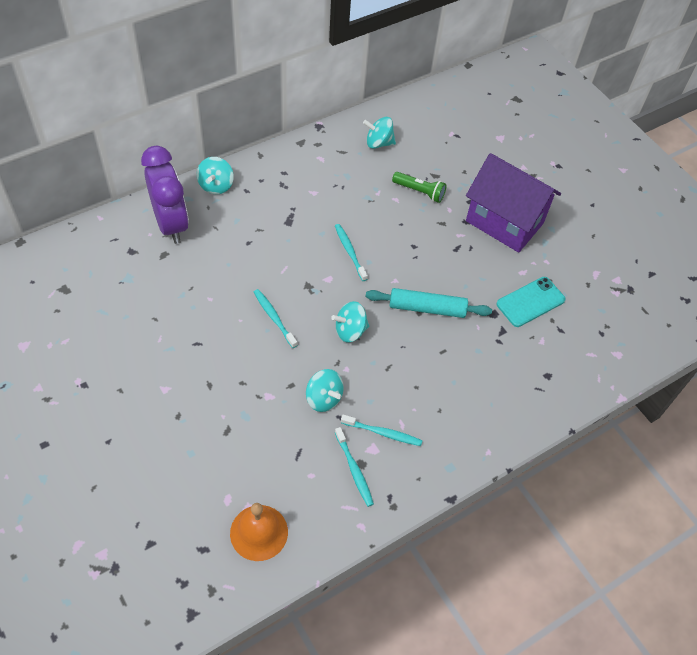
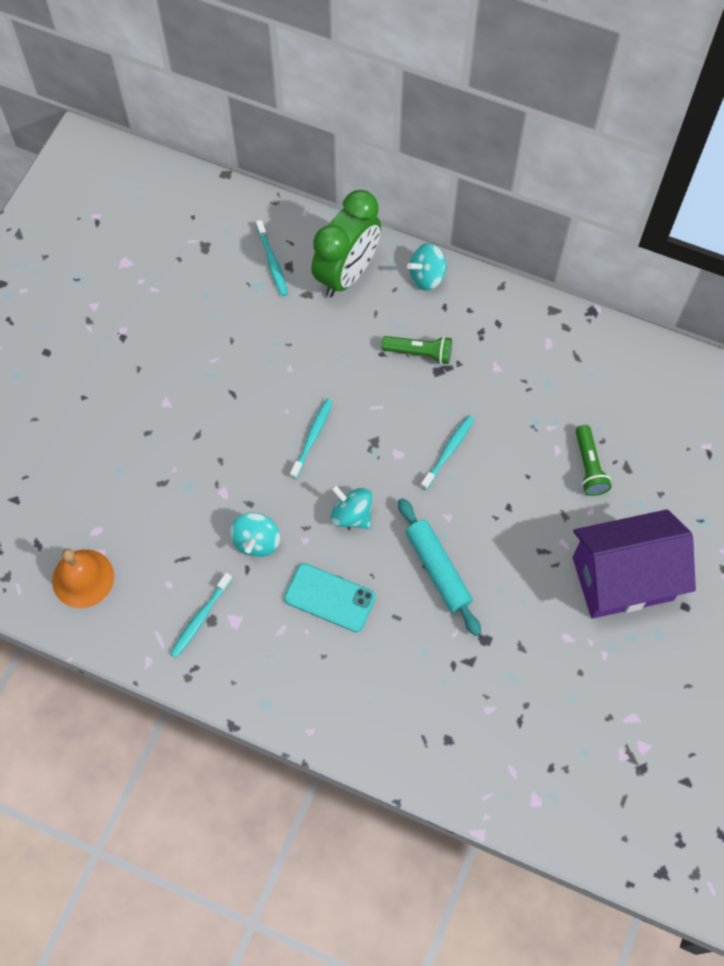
camera: 60 degrees right, 10 degrees up
(171, 224) = (347, 274): purple clock -> green clock
(267, 223) = (419, 353): none -> green flashlight
(378, 143) = (622, 383): turquoise spinning top -> none
(383, 433) = (258, 619): turquoise toothbrush -> turquoise toothbrush (272, 262)
(504, 222) = (622, 578): purple house -> purple house turned 75 degrees clockwise
(530, 302) = (532, 668): turquoise phone -> turquoise phone (330, 597)

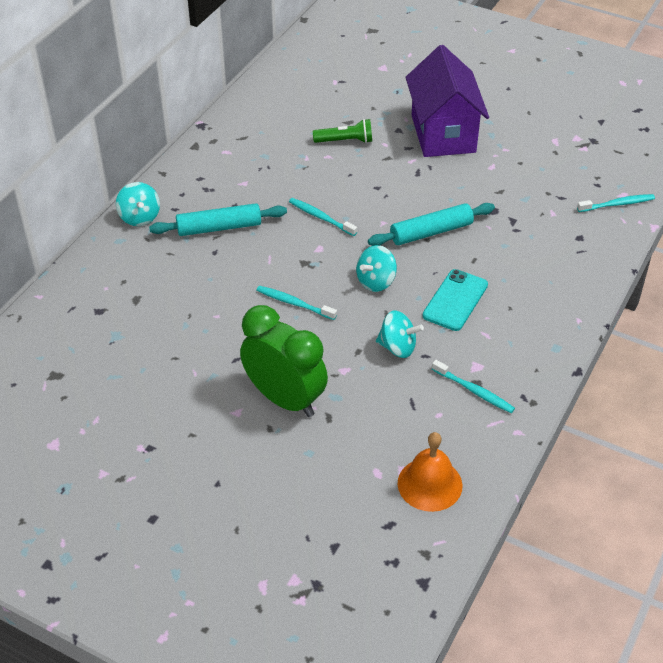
camera: 85 degrees left, 20 degrees down
(272, 262) = (91, 322): turquoise toothbrush -> turquoise toothbrush (617, 204)
(347, 274) = (121, 269): green clock -> green clock (285, 399)
(419, 353) = (219, 227): green flashlight -> turquoise rolling pin

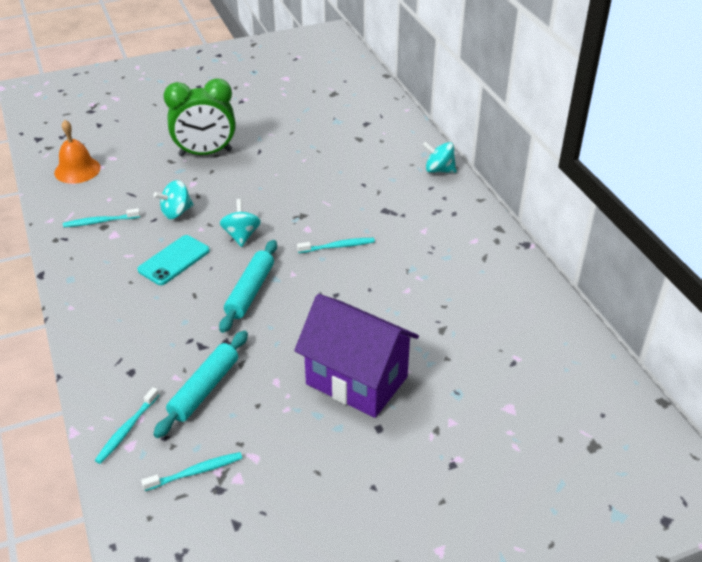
camera: 130 degrees right, 5 degrees down
(219, 227) = (386, 197): turquoise rolling pin -> turquoise rolling pin (204, 389)
(294, 303) = (272, 192): turquoise toothbrush -> turquoise toothbrush (196, 472)
(345, 141) = (416, 311): green flashlight -> none
(455, 300) = (174, 260): turquoise phone -> turquoise phone turned 60 degrees clockwise

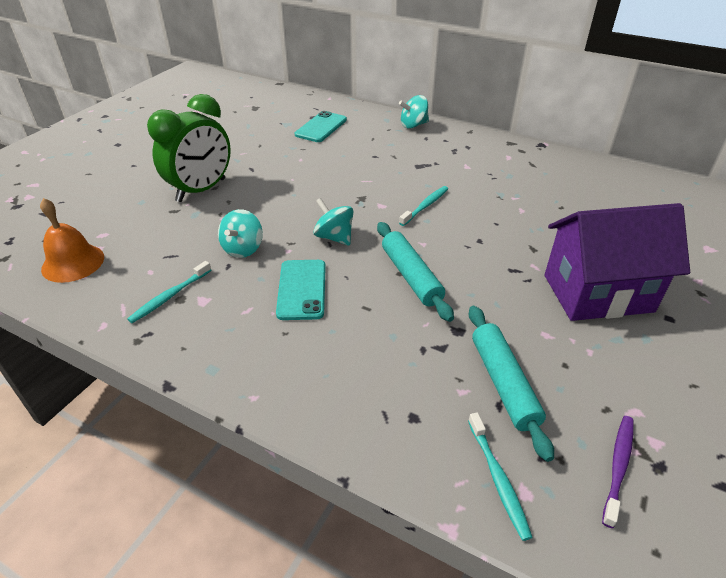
camera: 40 degrees left, 0 degrees up
(196, 472) = (618, 467): turquoise toothbrush -> purple toothbrush
(359, 137) = (321, 127): none -> turquoise phone

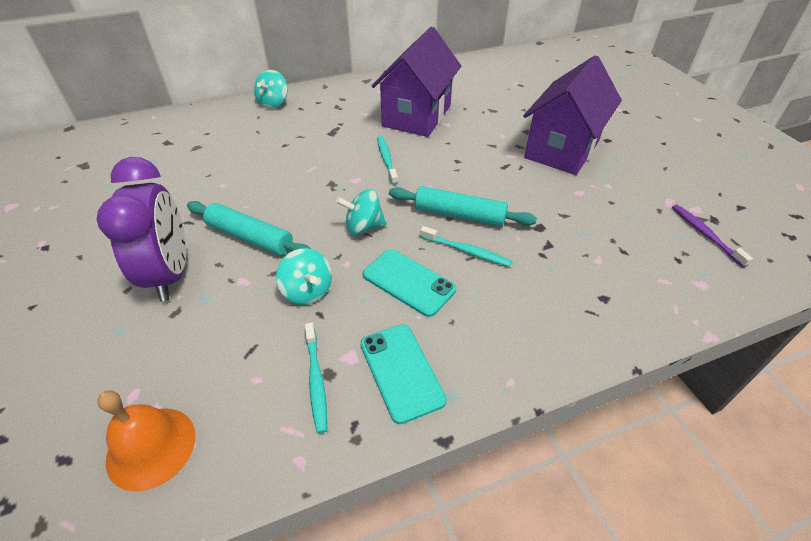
camera: 50 degrees left, 5 degrees up
(201, 190) = (170, 274): green clock -> purple clock
(321, 127) = (192, 147): turquoise phone -> turquoise phone (401, 371)
(498, 479) = (684, 289): turquoise toothbrush -> turquoise toothbrush (466, 251)
(503, 383) = (606, 237): turquoise rolling pin -> turquoise rolling pin (250, 237)
(505, 189) = (416, 116): none -> purple house

